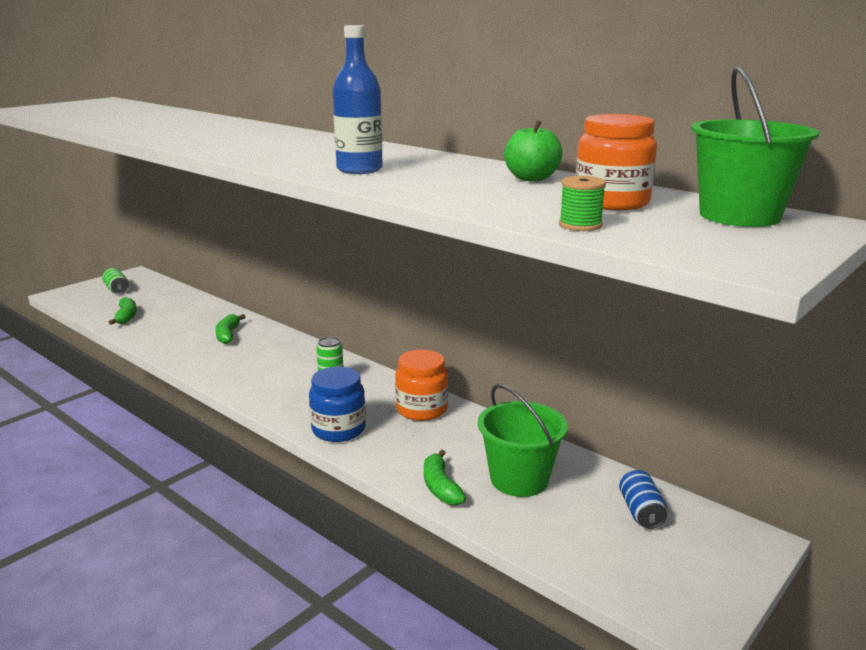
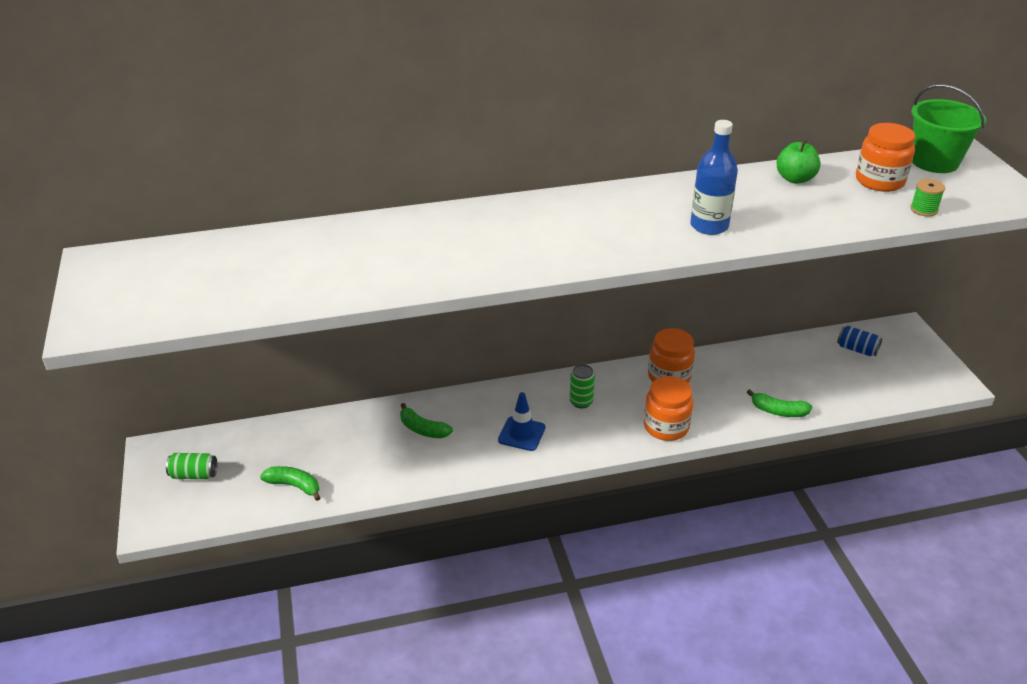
camera: 55 degrees left, 15 degrees up
(259, 370) = (521, 434): none -> blue traffic cone
(338, 429) = (666, 427): blue jar -> orange jar
(519, 479) = (792, 376): green bucket -> none

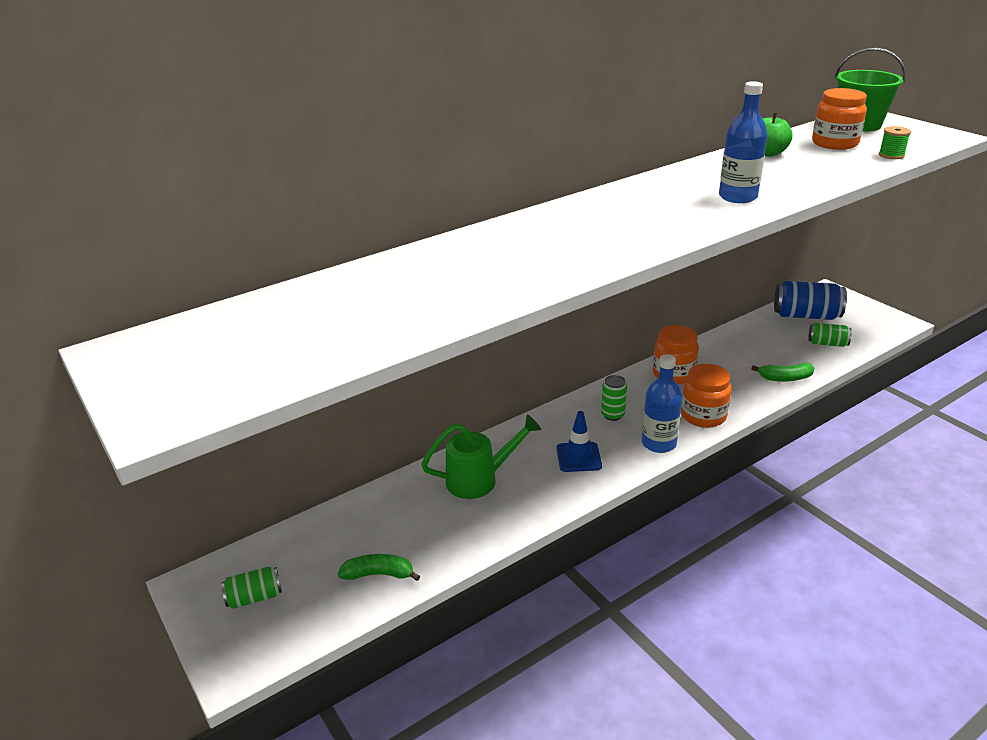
camera: 20 degrees left, 5 degrees down
(423, 429) = (479, 480): green banana -> green watering can
(603, 442) = (658, 443): none -> blue bottle
(854, 386) = (827, 343): none -> green can
(857, 349) = (806, 316): blue can -> blue can, size x1.77

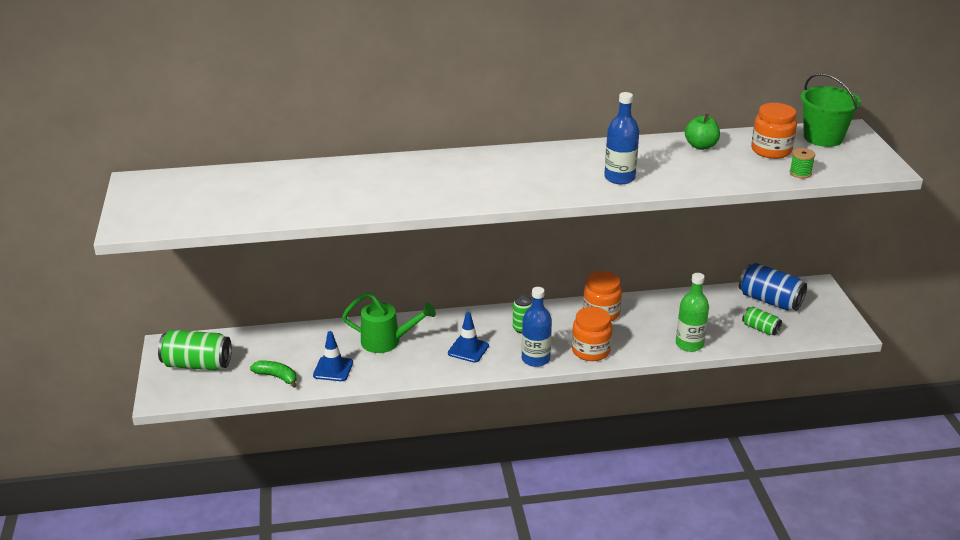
camera: 25 degrees right, 0 degrees up
(254, 597) = (197, 364): green can -> green can, size x1.77
(443, 537) = (333, 369): none -> blue traffic cone
(785, 378) = (689, 344): green banana -> green bottle

